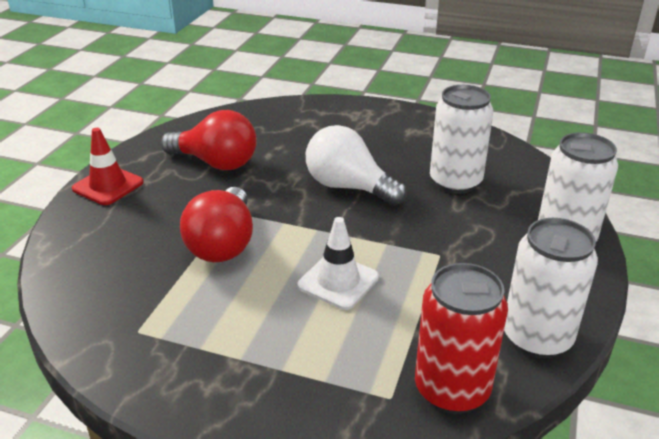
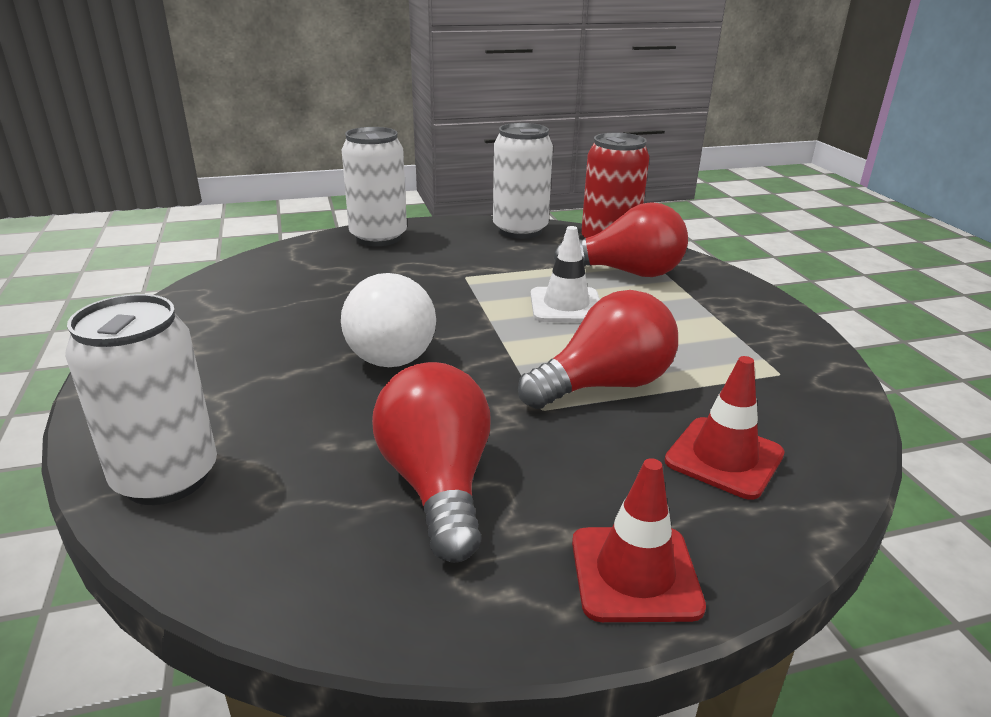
camera: 125 degrees left, 5 degrees down
(118, 248) = (724, 458): none -> red traffic cone
(367, 356) = (627, 272): none -> red light bulb
(455, 182) = (319, 295): white can -> white can (166, 478)

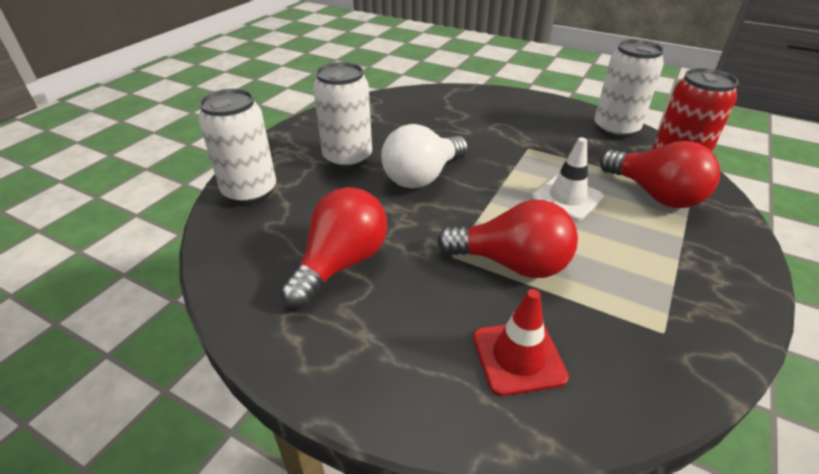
camera: 45 degrees right, 10 degrees up
(378, 237) = (510, 100): white can -> white can (347, 158)
(635, 573) = (362, 377): red traffic cone -> none

